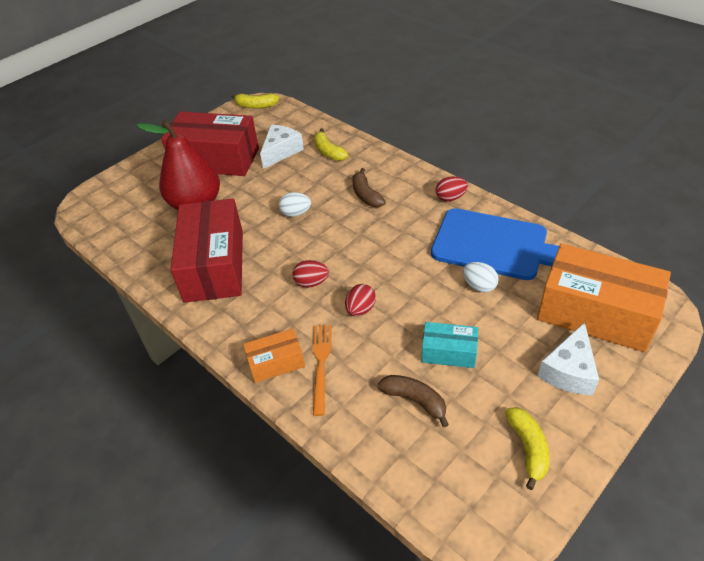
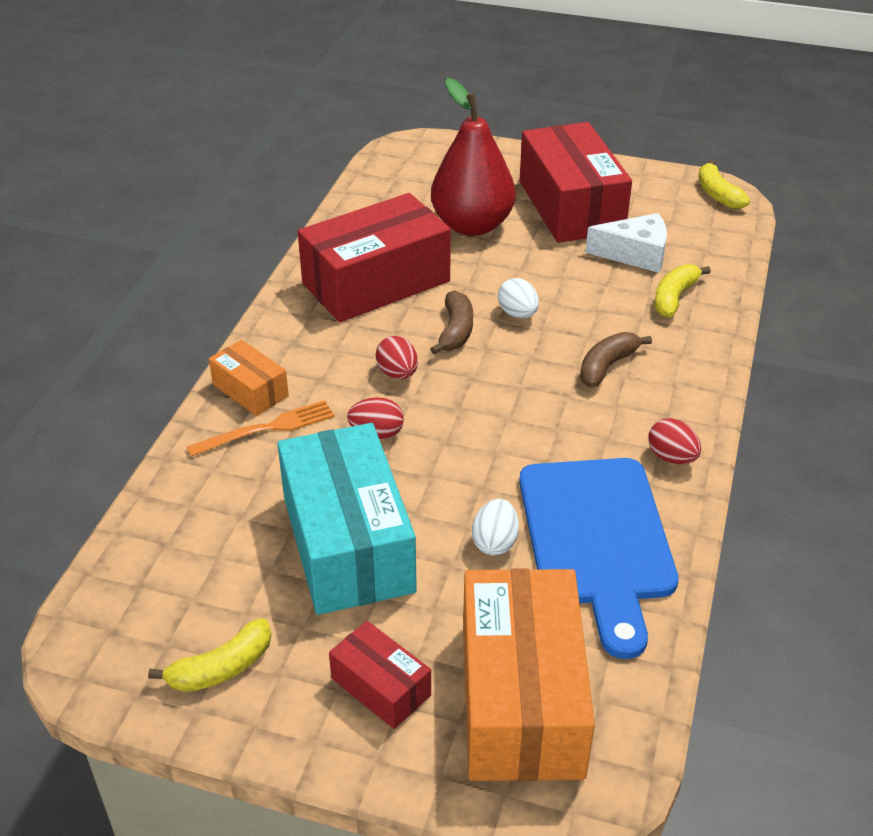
camera: 60 degrees right, 5 degrees down
(415, 400) = (250, 532): brown banana -> brown banana (455, 331)
(448, 352) = (347, 543): turquoise box -> turquoise box, size x2.05
(569, 371) = (380, 687): white cheese -> red box

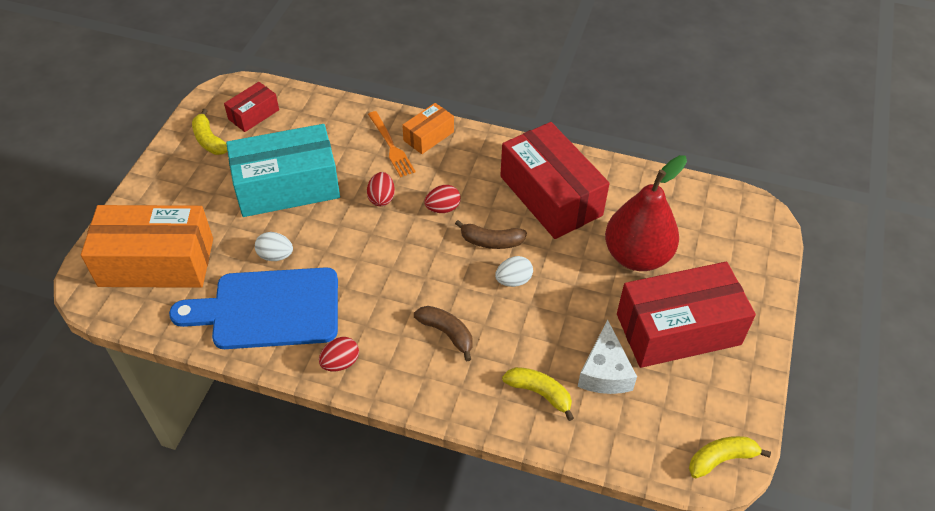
camera: 90 degrees right, 10 degrees up
(380, 687) = (181, 202): red box -> red box (253, 114)

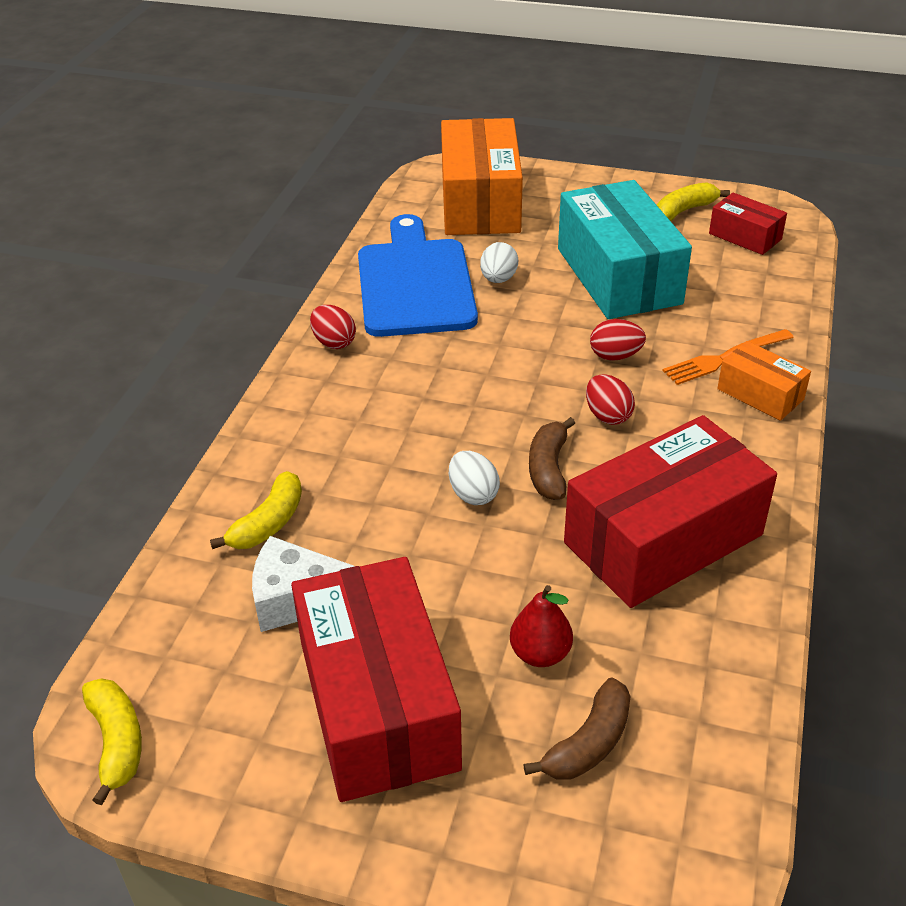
camera: 90 degrees right, 10 degrees down
(447, 333) = (375, 429): brown banana -> brown banana (588, 743)
(637, 256) = (540, 654): red pear -> red pear, size x0.47

